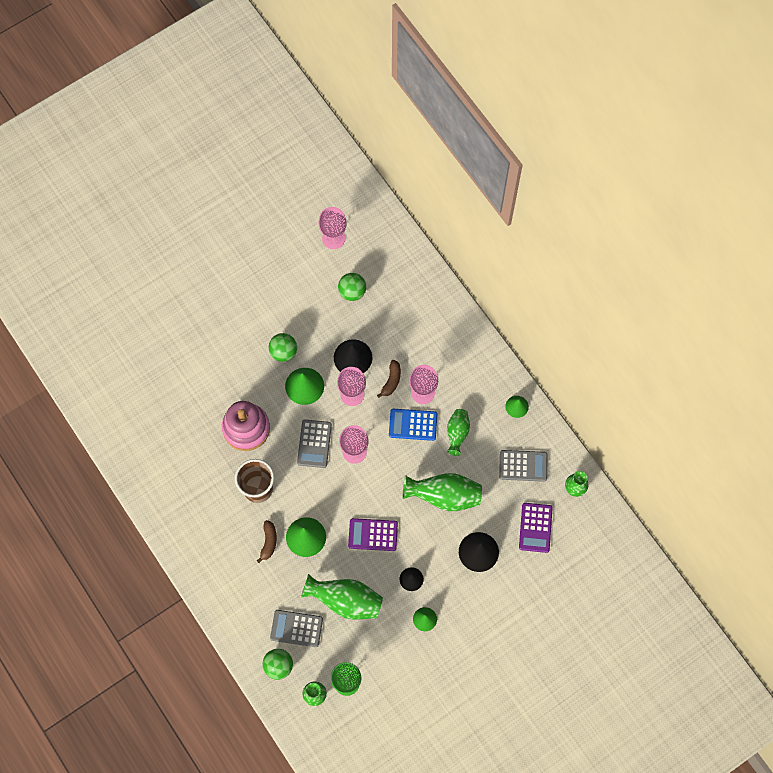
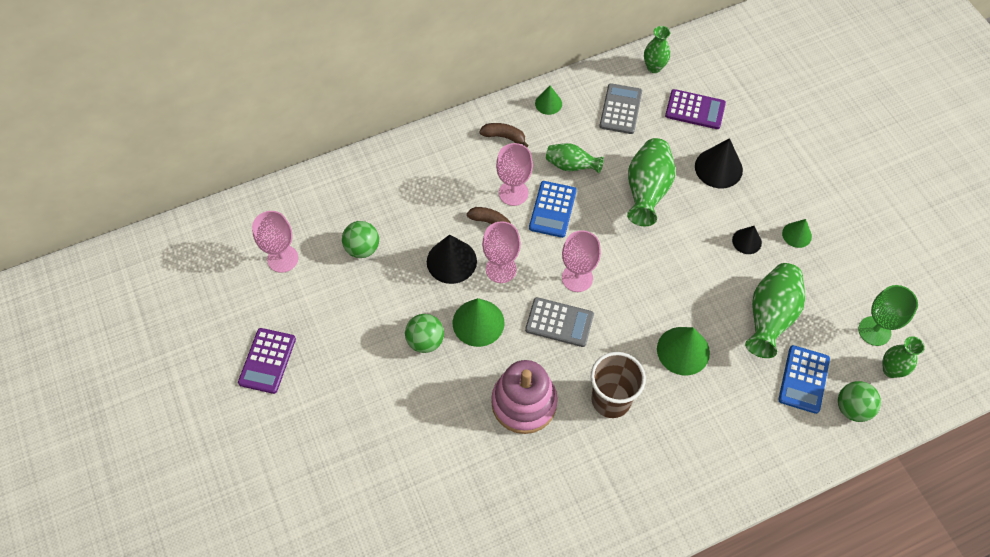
camera: 80 degrees left, 10 degrees down
(269, 542) = (686, 397): brown banana -> brown banana (504, 137)
(296, 628) = (803, 379): grey calculator -> blue calculator
(373, 534) = (687, 274): purple calculator -> purple calculator (267, 361)

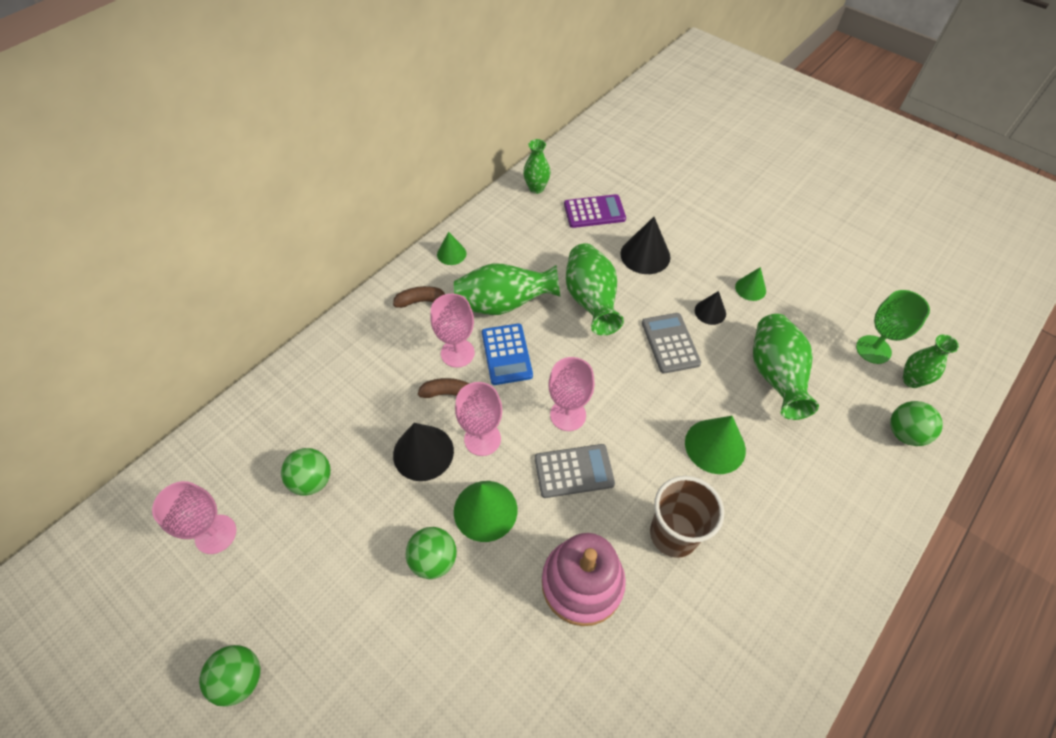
camera: 25 degrees left, 5 degrees down
(267, 361) = (240, 679): purple calculator -> green ball
(571, 166) = (504, 304): green vase -> green vase, size x1.65
(620, 109) = (525, 235): grey calculator -> grey calculator (670, 343)
(803, 379) = (843, 424): blue calculator -> none

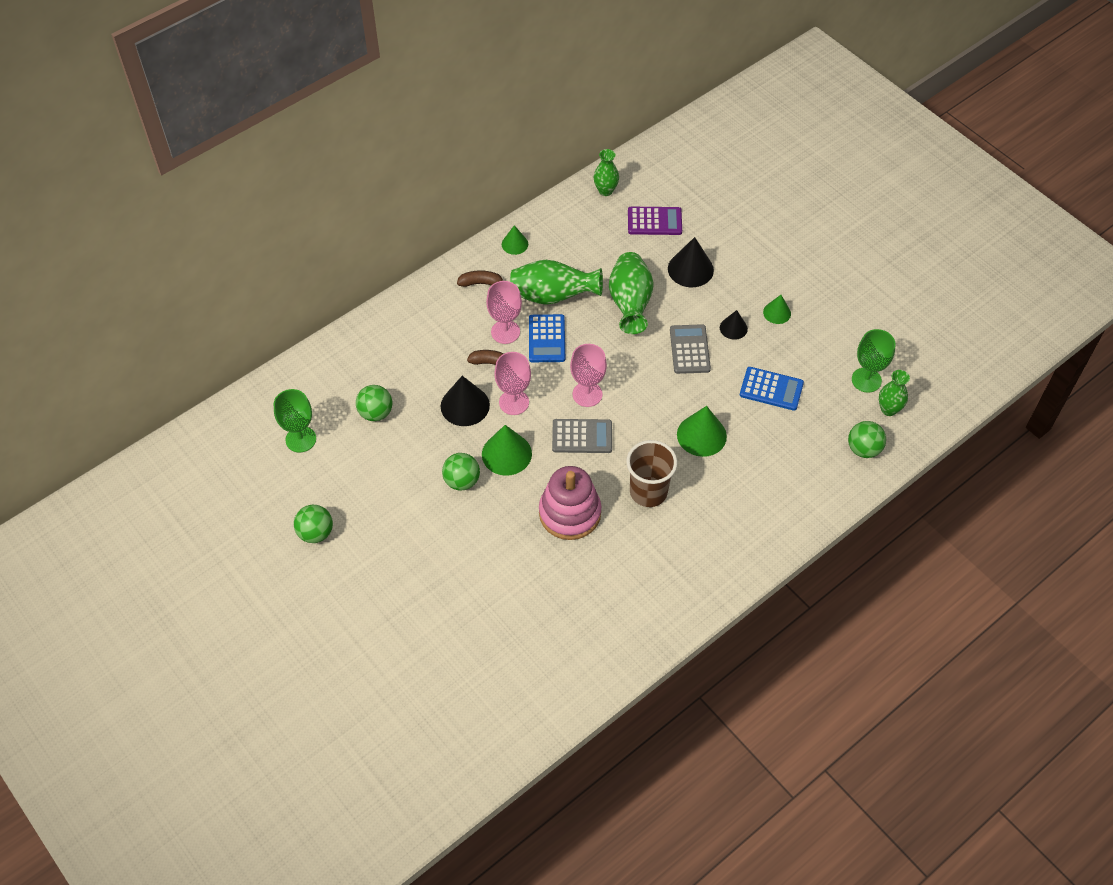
camera: 10 degrees right, 0 degrees up
(215, 534) = (301, 439): pink goblet -> green goblet
(775, 376) = (771, 389): green vase -> blue calculator

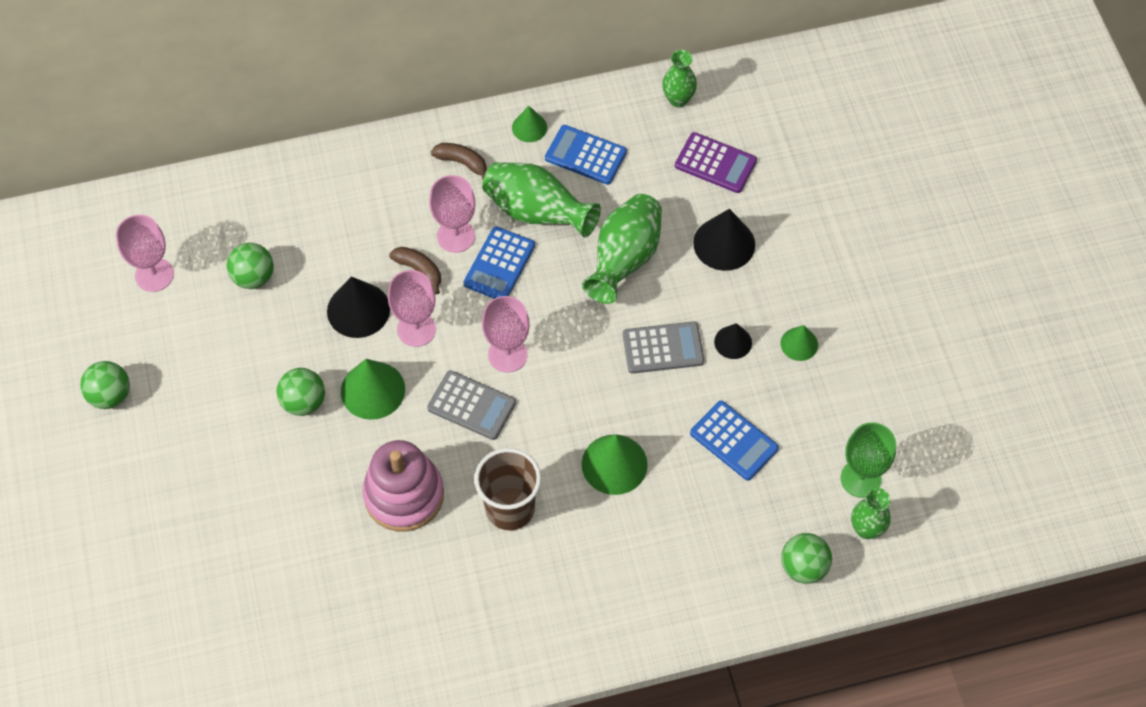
camera: 25 degrees right, 5 degrees up
(301, 439) = (154, 275): green goblet -> pink goblet
(564, 248) = (585, 155): none -> blue calculator
(689, 349) = (663, 348): grey calculator -> grey calculator turned 60 degrees clockwise

